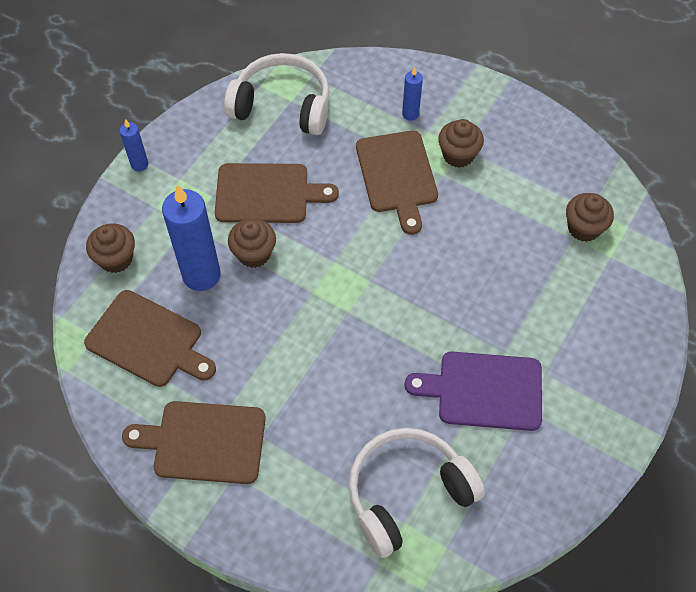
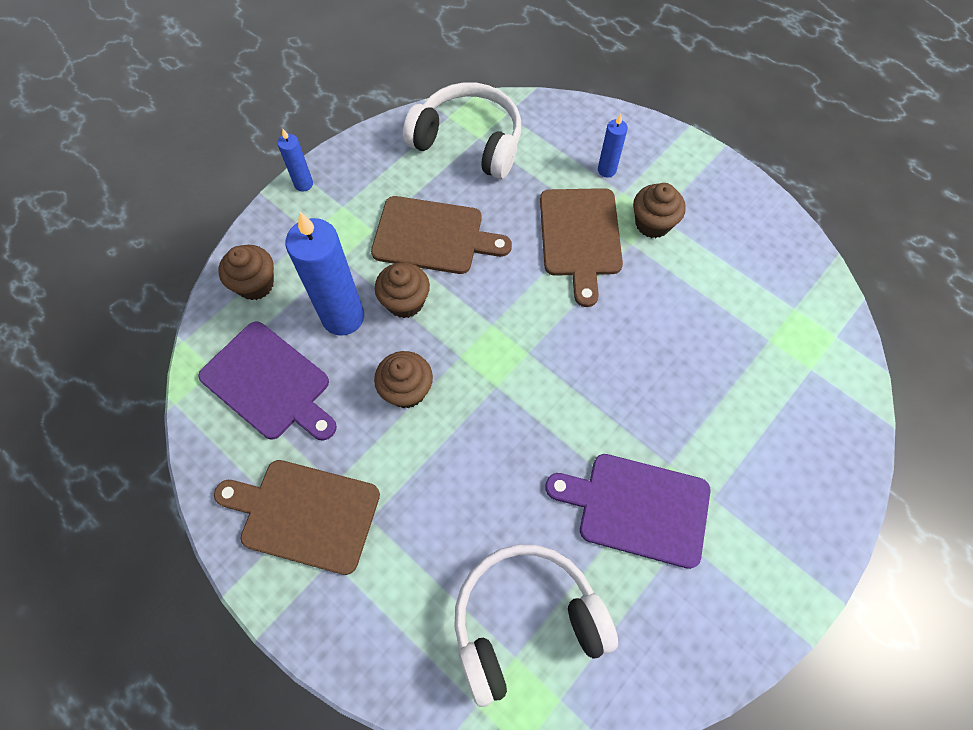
camera: 10 degrees right, 5 degrees up
(148, 341) = (269, 383): brown cutting board -> purple cutting board
(583, 228) = (784, 330): brown cupcake -> brown cupcake (407, 390)

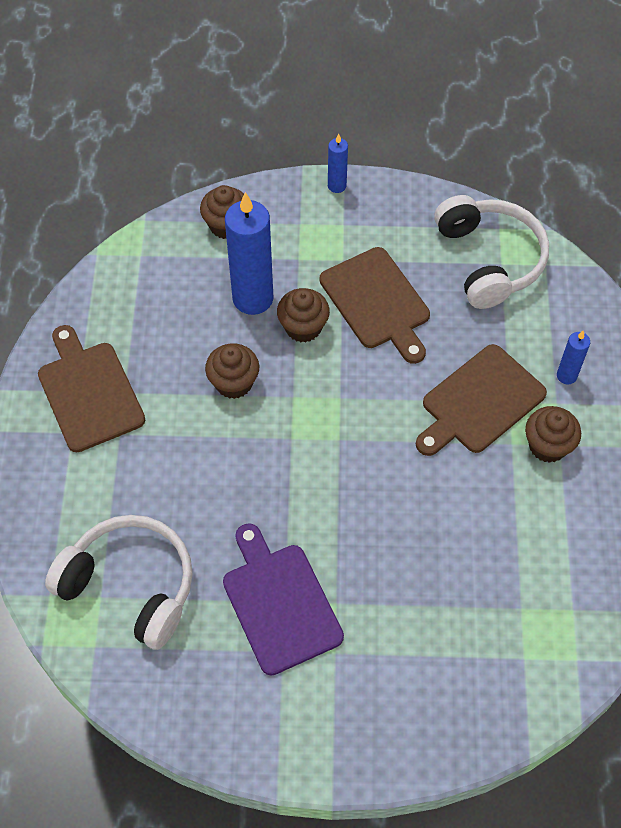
camera: 50 degrees right, 5 degrees down
(269, 383) = (161, 295): purple cutting board -> none

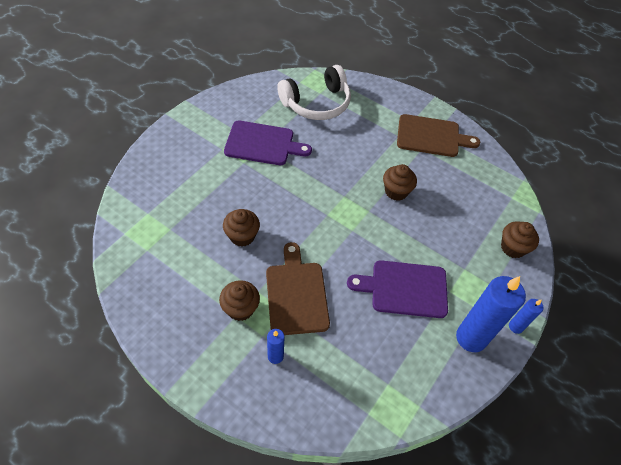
camera: 120 degrees right, 5 degrees down
(253, 298) = (448, 230): blue candle -> blue candle (471, 338)
(303, 327) = (411, 241): brown cupcake -> brown cupcake (242, 236)
(377, 302) = (404, 288): brown cutting board -> purple cutting board
(489, 260) = (396, 378): white headphones -> none

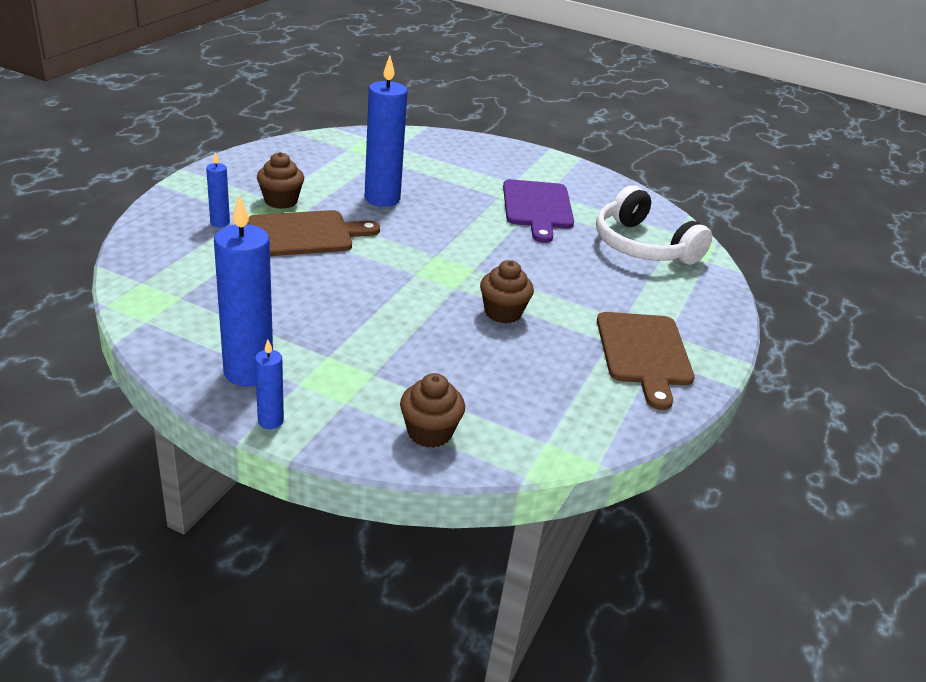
camera: 80 degrees right, 20 degrees down
(242, 236) = (382, 199): brown cupcake -> blue candle
(404, 288) = (326, 315): purple cutting board -> none

